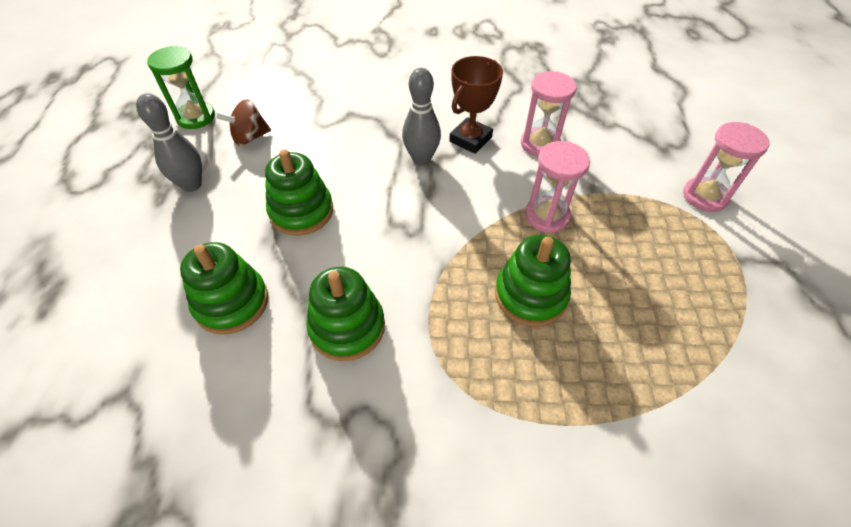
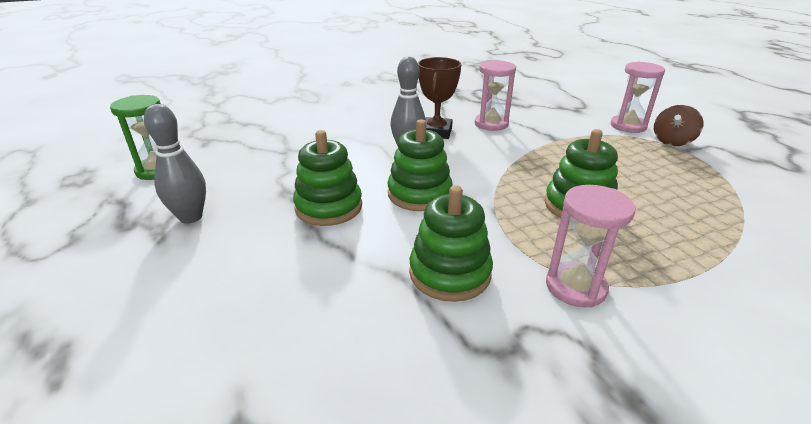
camera: 25 degrees left, 20 degrees down
(231, 303) = (312, 293): green stacking toy -> green stacking toy (419, 194)
(249, 138) = (230, 171): brown spinning top -> brown spinning top (672, 141)
(547, 216) = (539, 159): pink hourglass -> pink hourglass (575, 287)

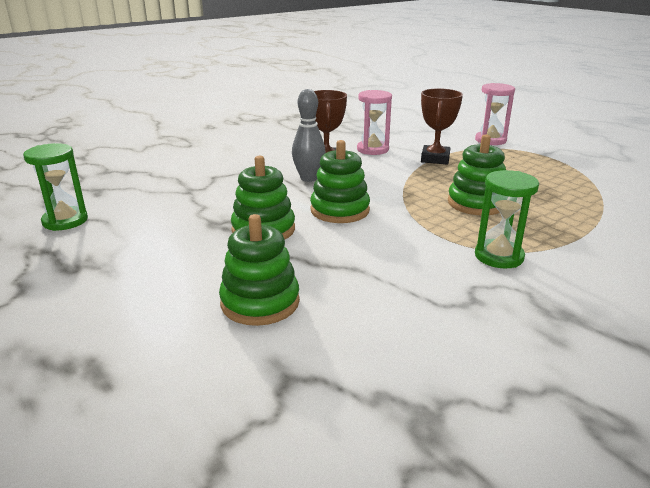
camera: 15 degrees left, 5 degrees down
(191, 217) = (134, 254): grey bowling pin -> none
(450, 273) = (398, 262): green stacking toy -> green stacking toy (260, 302)
(554, 142) = (435, 159): none -> brown trophy
(575, 287) = (499, 256): pink hourglass -> green hourglass
(672, 141) = (530, 149): brown spinning top -> none

